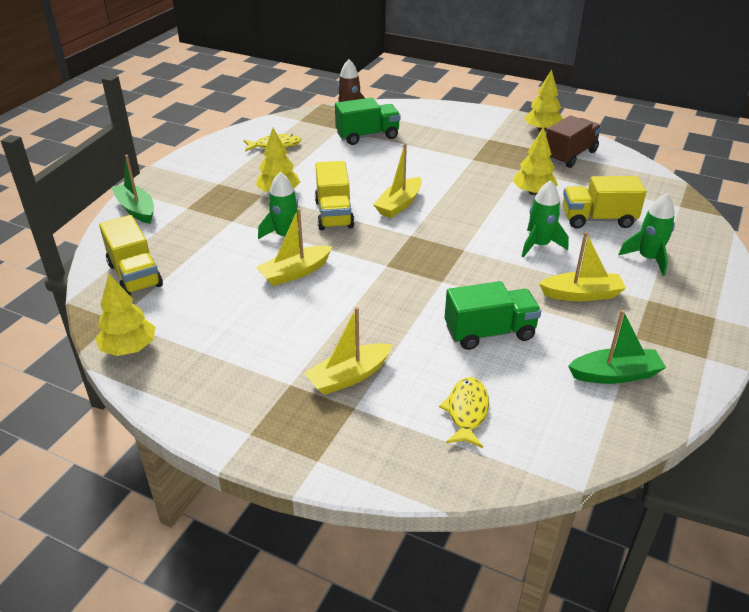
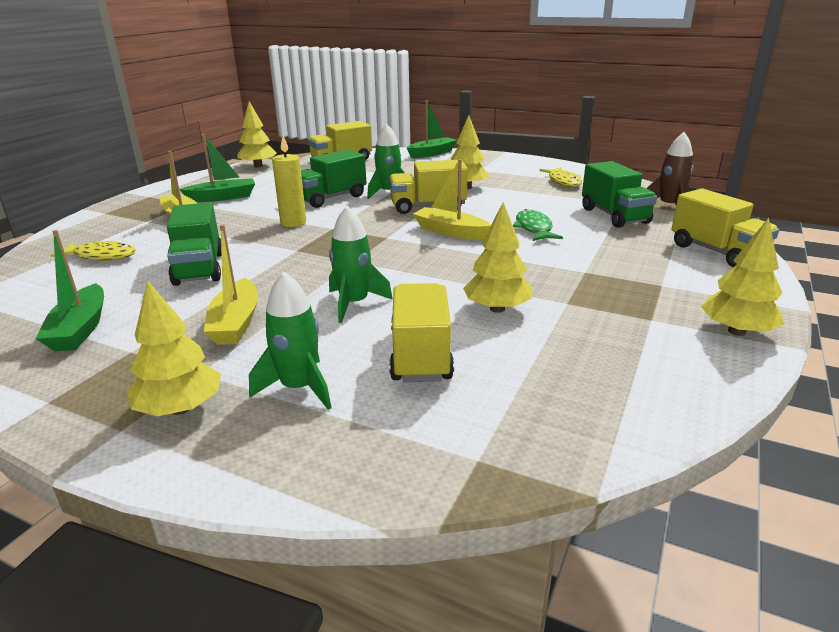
camera: 90 degrees right, 10 degrees down
(274, 357) = (222, 197): none -> green boat
(295, 272) = (330, 198): yellow boat -> green truck
(371, 290) = (293, 223): none -> yellow candle
(393, 169) = (534, 228): none -> green fish
(437, 115) = (717, 252): none -> yellow truck
(569, 155) = (644, 350): brown truck -> none
(686, 299) = (180, 408): none -> yellow tree

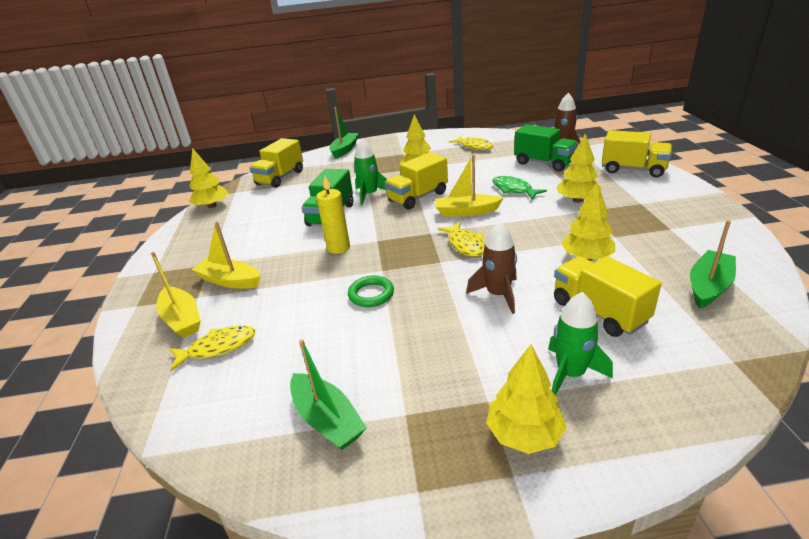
camera: 30 degrees left, 5 degrees up
(199, 268) = (332, 319): green truck -> none
(222, 197) = (233, 247): green boat -> green boat (708, 286)
(236, 323) = (444, 349): yellow boat -> yellow boat (182, 319)
(256, 263) = (371, 294): none -> green ring
(354, 304) = (498, 294): green rocket -> brown rocket
(399, 256) = (465, 245): none -> yellow fish
(736, 331) = (716, 218): yellow tree -> yellow tree (577, 200)

